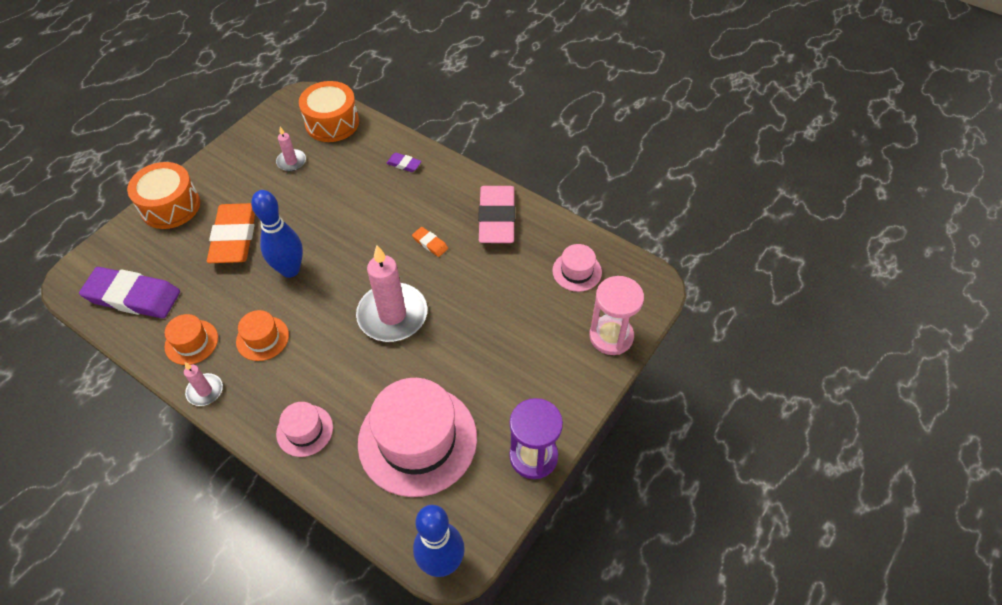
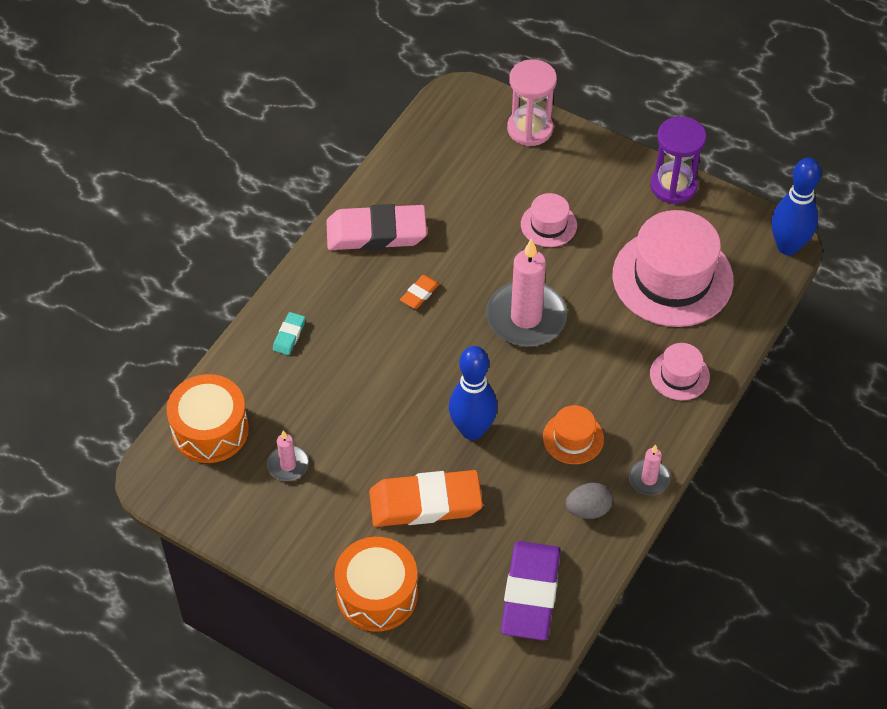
camera: 95 degrees left, 0 degrees up
(191, 342) = (588, 510): orange hat -> grey egg
(404, 164) = (289, 335): purple eraser -> turquoise eraser
(577, 271) = (448, 157): pink hat -> pink hat (548, 225)

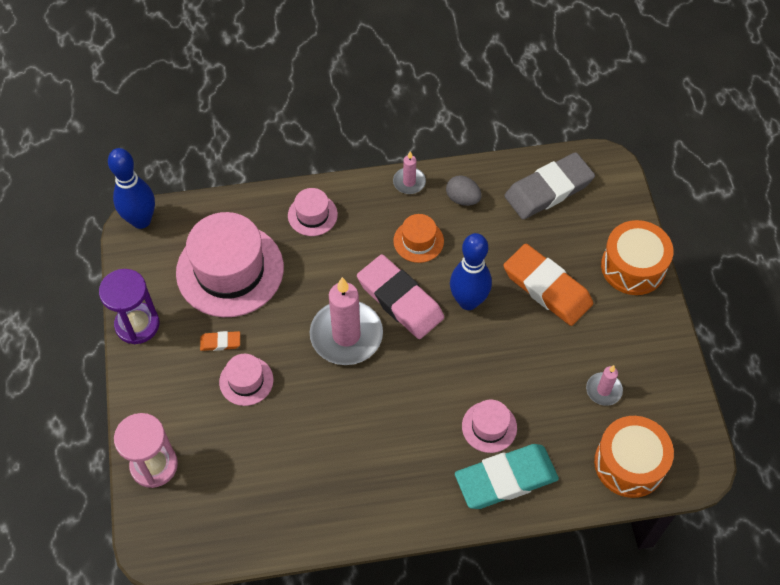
camera: 130 degrees left, 5 degrees up
(289, 335) = (506, 479): turquoise eraser -> turquoise eraser, size x2.29
(342, 357) = (489, 427): none -> pink hat
(376, 232) = (357, 496): pink eraser -> pink eraser (400, 300)
(420, 294) = (387, 419): orange eraser -> orange eraser (220, 342)
(530, 594) = (548, 189): purple eraser -> grey eraser

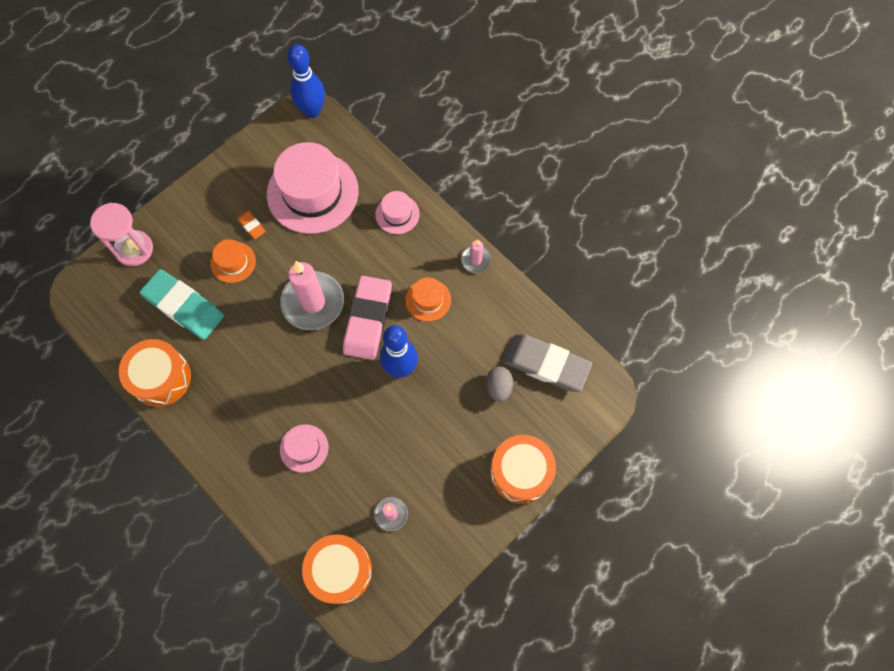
camera: 55 degrees right, 10 degrees up
(137, 324) = (230, 166): purple hourglass -> none
(246, 381) = (233, 262): pink hat -> orange hat
(320, 517) = (161, 378): none -> orange drum
(462, 199) = (489, 307): grey egg -> grey egg (498, 387)
(506, 479) = (269, 486): turquoise eraser -> turquoise eraser (184, 306)
(547, 288) = (453, 418): orange eraser -> none

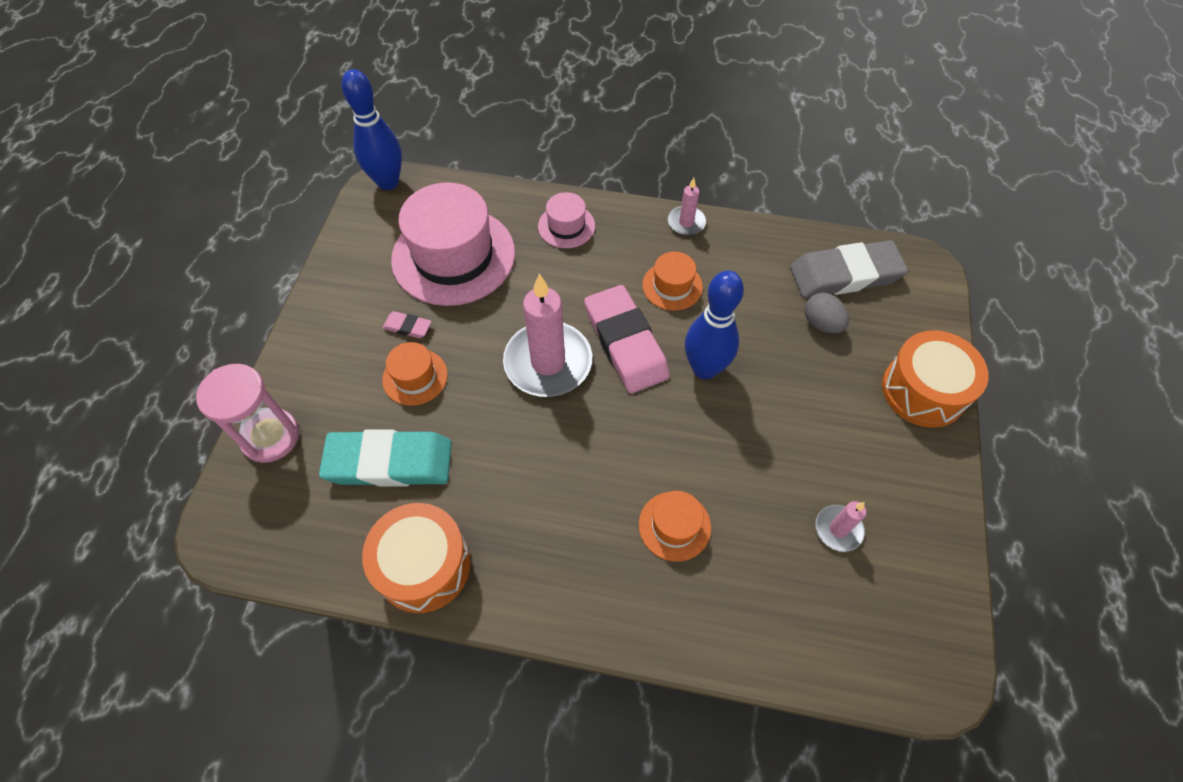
camera: 35 degrees left, 10 degrees down
(251, 226) = (407, 327): orange eraser -> pink eraser
(304, 448) = (674, 526): pink hat -> orange hat
(340, 570) = (843, 639): orange drum -> none

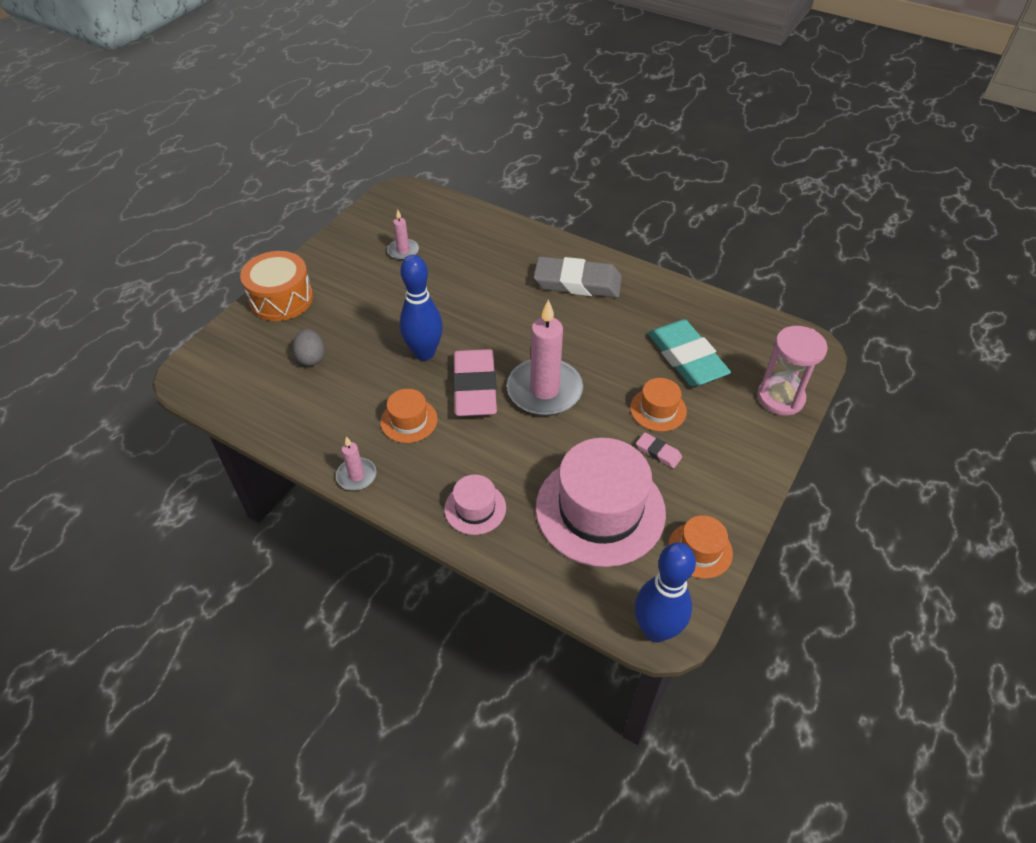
camera: 160 degrees left, 10 degrees down
(389, 462) = (686, 357): turquoise eraser -> turquoise eraser turned 45 degrees clockwise
(423, 565) = (670, 298): orange drum -> none
(674, 526) = (502, 277): orange hat -> orange hat (700, 550)
(845, 274) = (257, 388): grey eraser -> grey eraser (577, 282)

